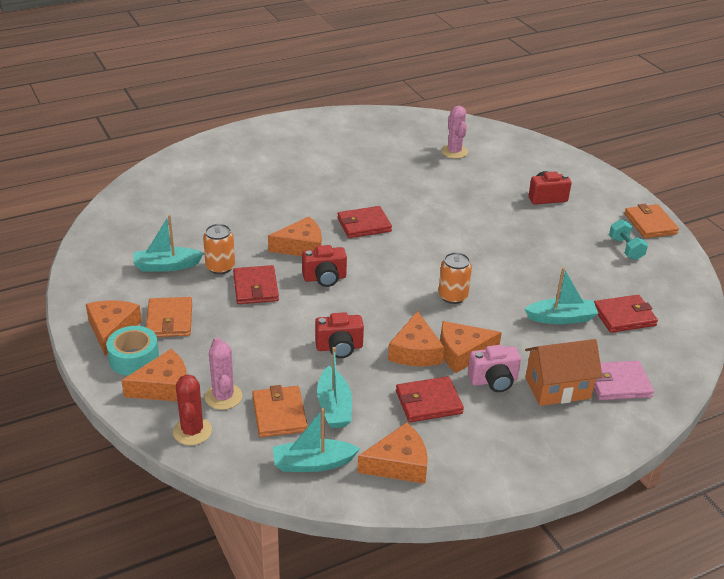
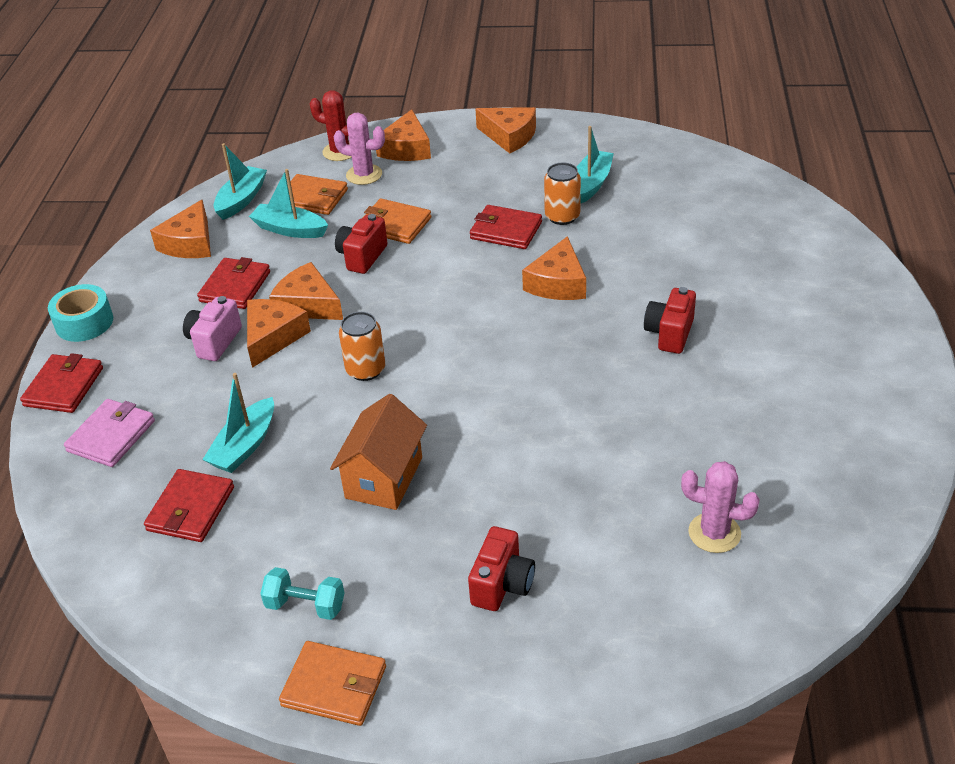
camera: 125 degrees right, 5 degrees up
(134, 359) = (458, 140): turquoise tape -> turquoise tape (84, 322)
(169, 320) = (497, 168): orange wallet -> orange wallet (394, 224)
(325, 278) = (483, 282): red camera -> red camera (669, 334)
(364, 225) = (568, 350): red wallet -> red wallet (64, 387)
(557, 388) = (157, 384): orange house -> orange house (384, 478)

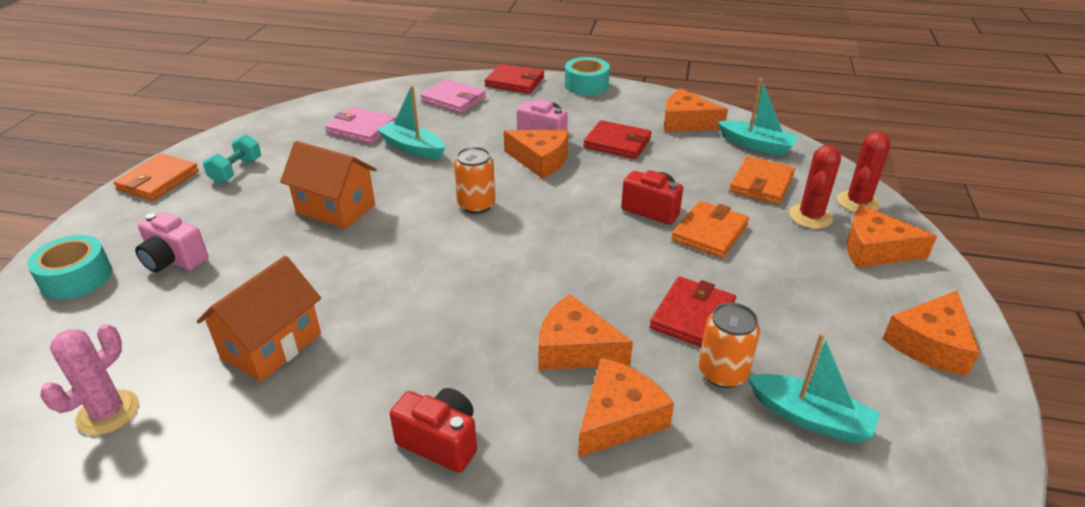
camera: 95 degrees right, 5 degrees down
(191, 509) = (362, 129): red wallet -> pink wallet
(290, 229) = (704, 170): turquoise boat -> none
(308, 304) = (581, 178): orange cheese -> orange cheese (618, 418)
(364, 175) = (810, 216): pink cactus -> red cactus
(502, 584) = (174, 260): red camera -> pink camera
(550, 663) = (76, 278): none -> turquoise tape
(605, 456) = (271, 346): none -> orange house

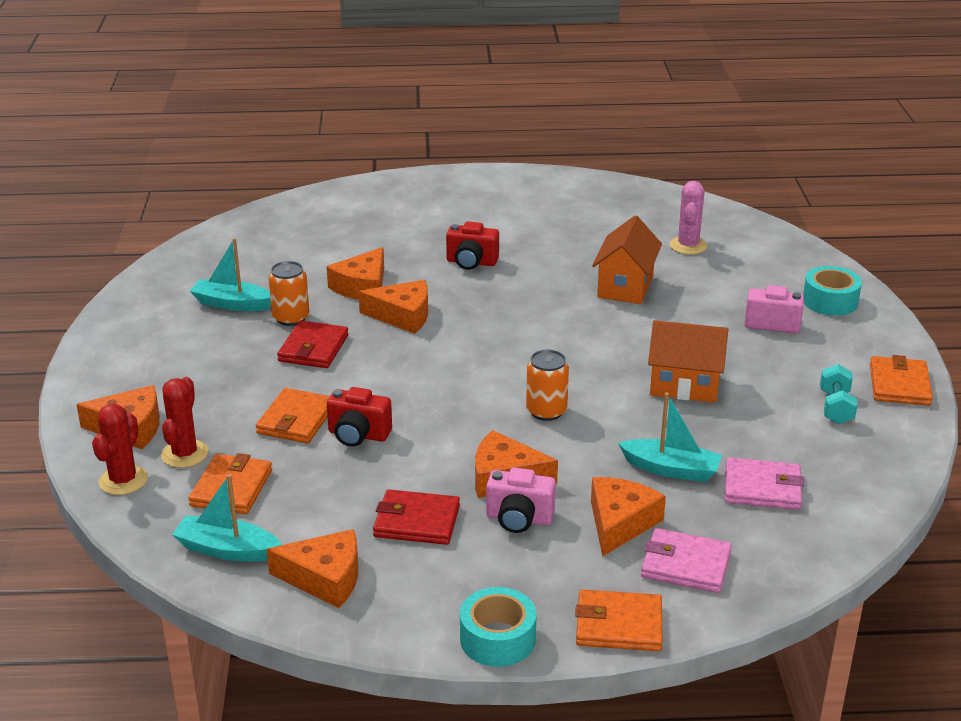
camera: 165 degrees right, 5 degrees down
(514, 82) = (619, 625): red wallet -> orange wallet
(930, 344) = (122, 357): orange cheese -> orange cheese (620, 523)

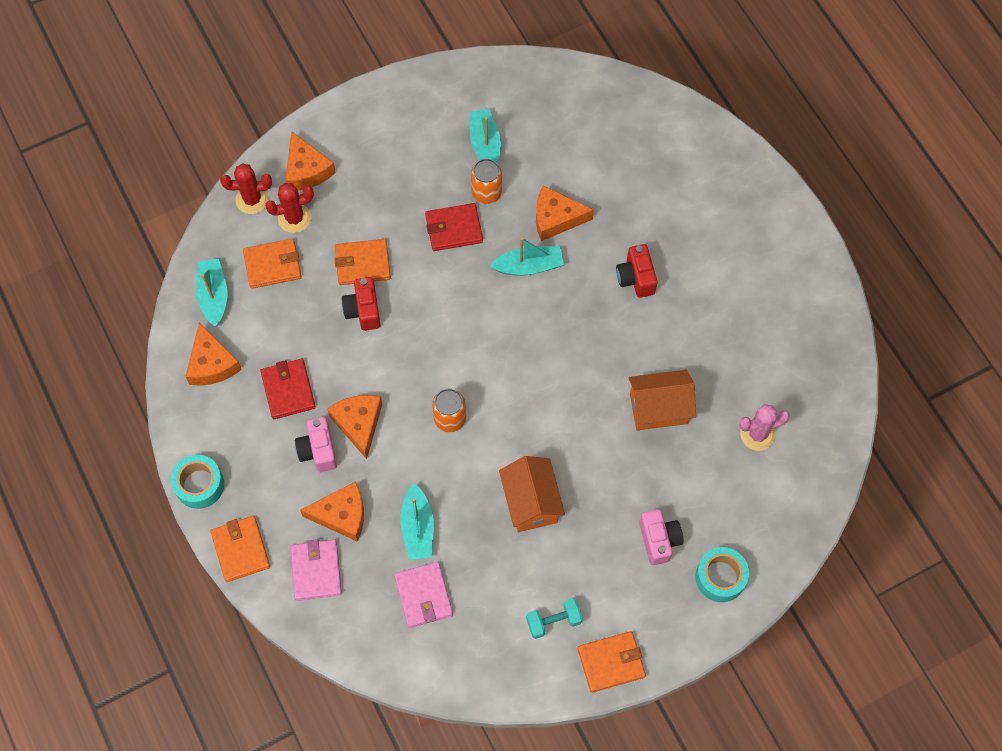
camera: 65 degrees right, 35 degrees up
(402, 316) = (528, 266): orange cheese -> turquoise boat

